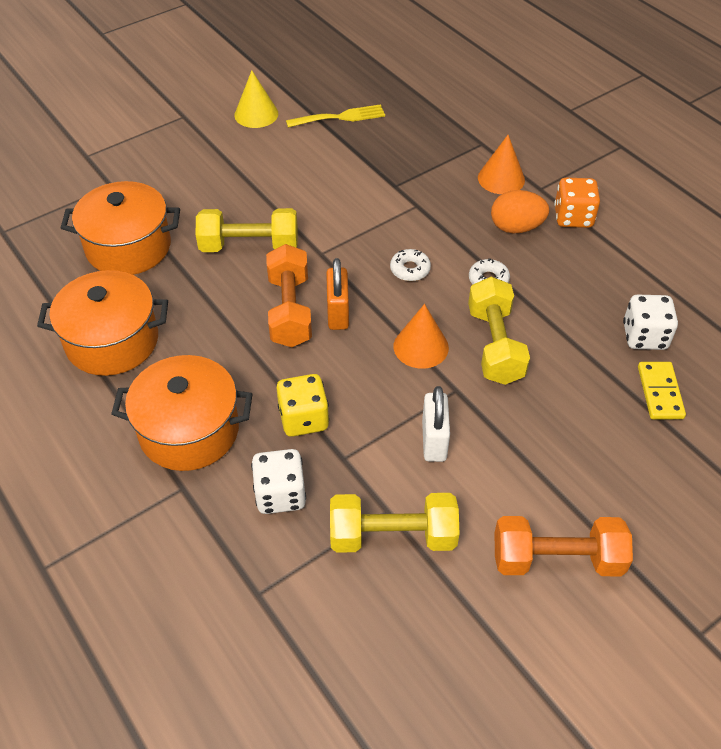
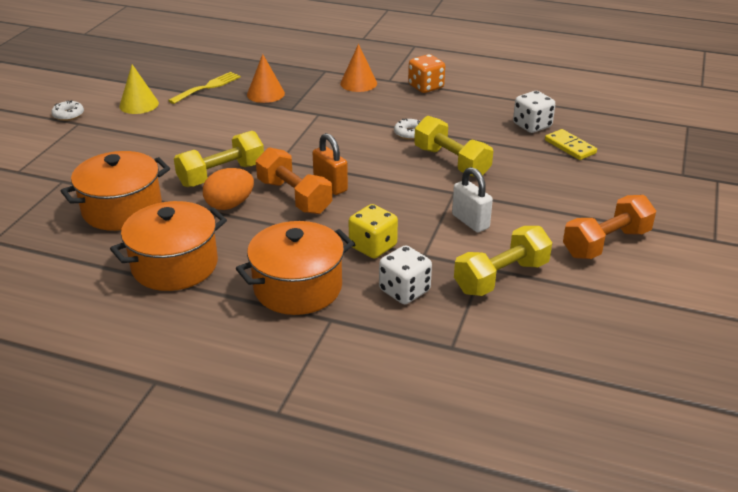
camera: 35 degrees left, 15 degrees down
(410, 269) = (352, 146): white donut -> white donut (68, 115)
(421, 347) = (406, 180): orange cone -> orange cone (265, 94)
(516, 227) = (397, 103): orange egg -> orange egg (230, 205)

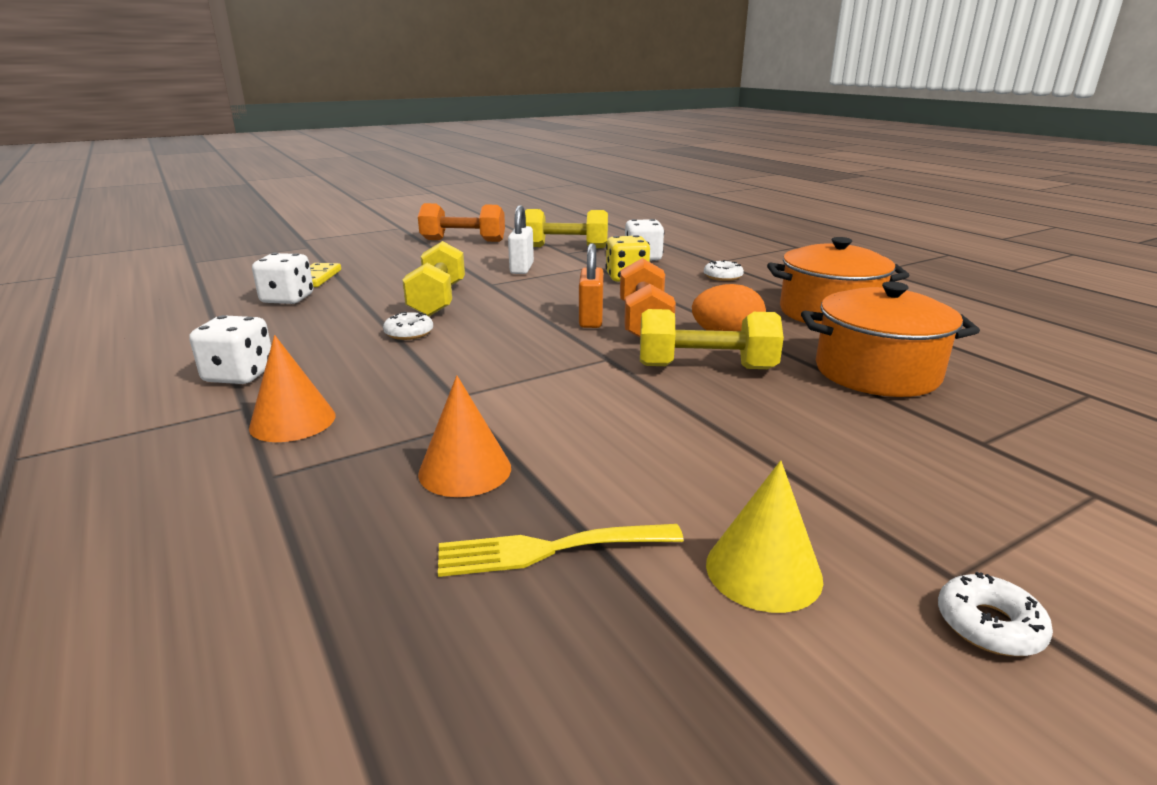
camera: 140 degrees left, 10 degrees down
(298, 287) = (722, 277): orange pot -> white donut
(426, 87) = (239, 375): orange dice -> white dice

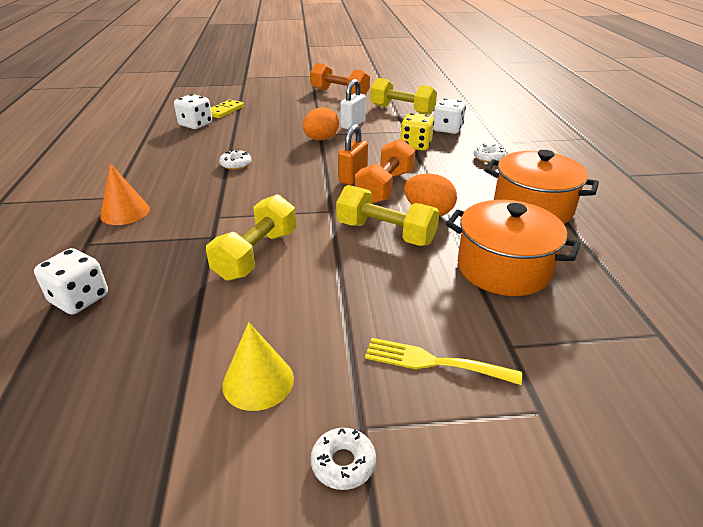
camera: 25 degrees right, 10 degrees up
(239, 375) = (127, 175): white dice -> white dice (79, 299)
(438, 300) = (276, 141): yellow dumbbell -> yellow dumbbell (256, 254)
(465, 470) = (175, 267): orange cone -> none
(498, 289) = (321, 139): none -> orange egg
(549, 550) = (166, 329): yellow fork -> yellow fork (433, 362)

